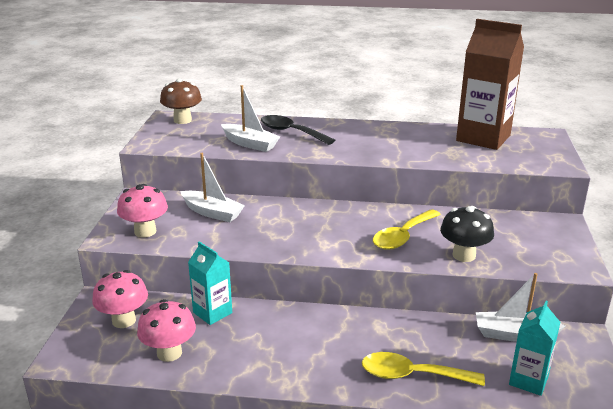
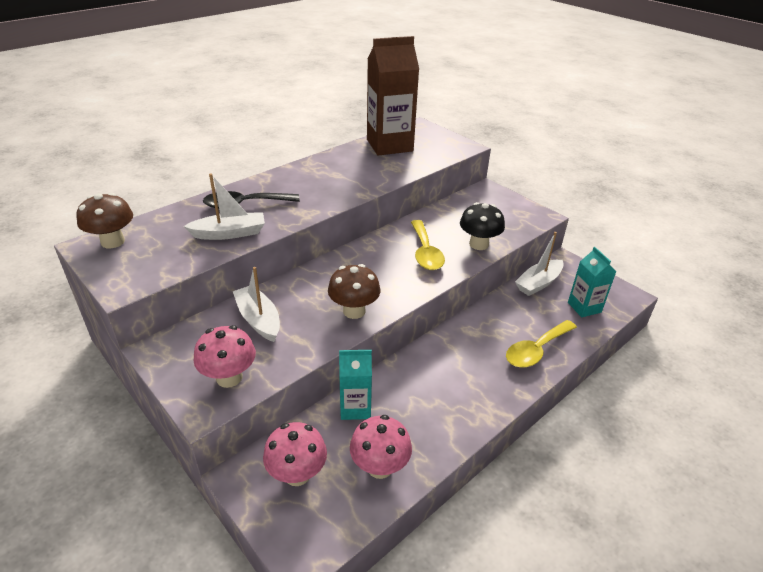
camera: 50 degrees left, 10 degrees up
(212, 213) = (258, 319): white boat -> white boat turned 105 degrees counterclockwise
(277, 241) = (354, 311): none -> brown mushroom

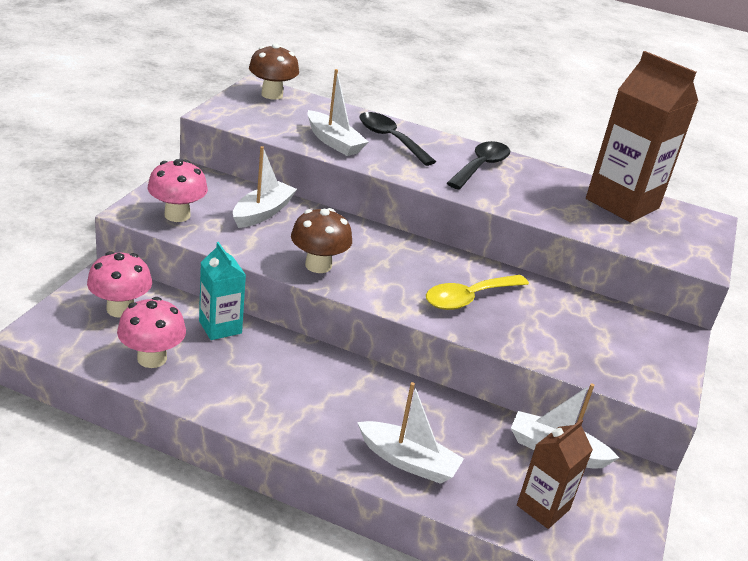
camera: 60 degrees right, 5 degrees down
(313, 179) = (481, 166): none -> black spoon
(479, 244) = (529, 340): black mushroom -> none
(536, 350) = (408, 461): yellow spoon -> white boat
(584, 307) = (543, 507): turquoise carton -> brown carton

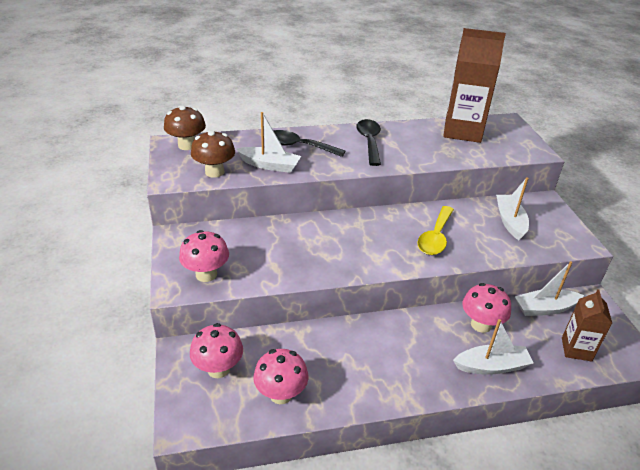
camera: 30 degrees left, 5 degrees up
(220, 327) = (295, 341): turquoise carton -> none
(263, 213) = (257, 241): white boat -> white boat (510, 221)
(318, 265) = (334, 263): brown mushroom -> brown mushroom (214, 172)
(448, 421) = (481, 324): none -> pink mushroom

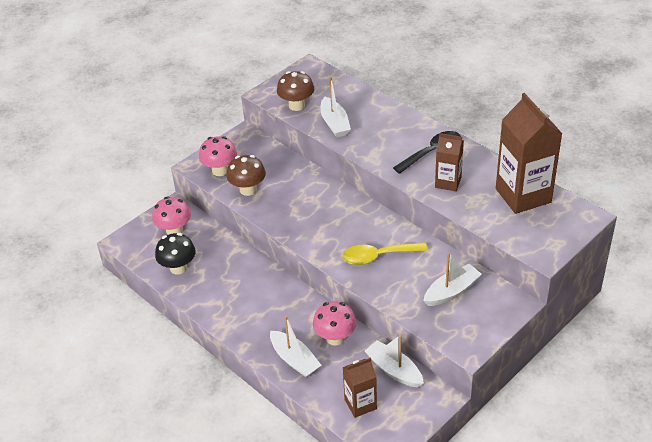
camera: 60 degrees right, 5 degrees up
(187, 145) = (315, 75): brown mushroom -> brown mushroom (248, 189)
(281, 394) = (178, 268): pink mushroom -> black mushroom
(298, 146) = (378, 122): black spoon -> none
(414, 151) = (448, 182): none -> brown carton

